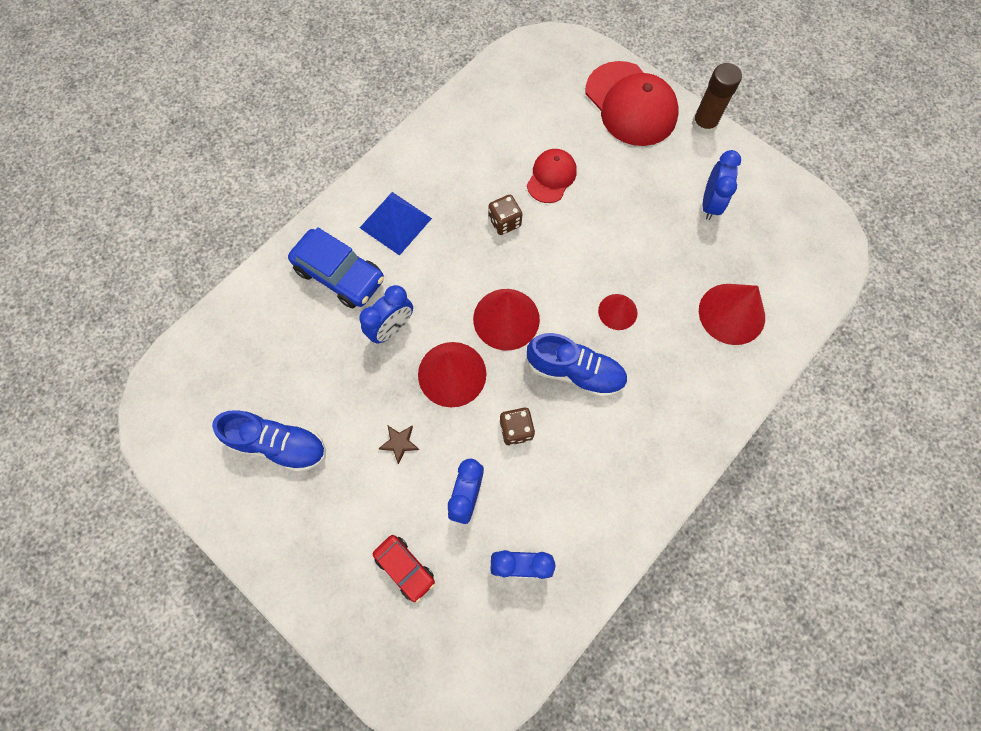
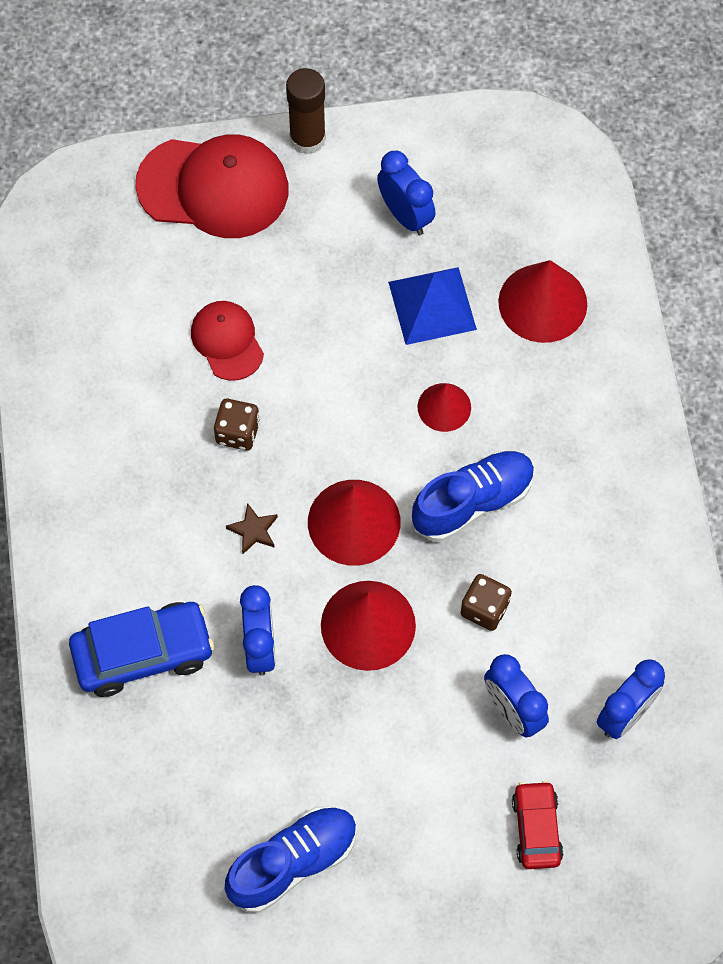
camera: 50 degrees left, 5 degrees down
(395, 223) = (132, 546): blue pyramid -> blue pyramid (432, 305)
(399, 443) = (399, 736): brown star -> brown star (253, 530)
(405, 568) = (536, 828): red car -> red car turned 90 degrees counterclockwise

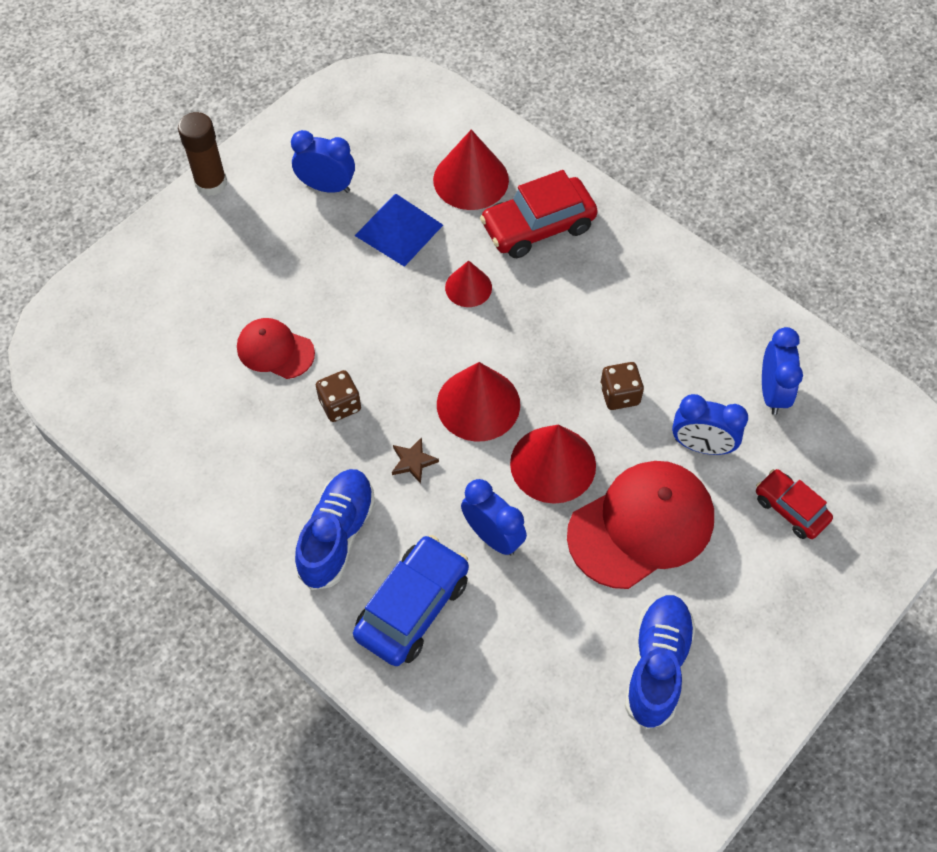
camera: 40 degrees left, 5 degrees down
(213, 187) = (170, 257): red cap -> red cap (641, 526)
(473, 502) = (546, 333): blue shoe -> blue shoe (337, 535)
(561, 395) = (538, 226): none -> red car

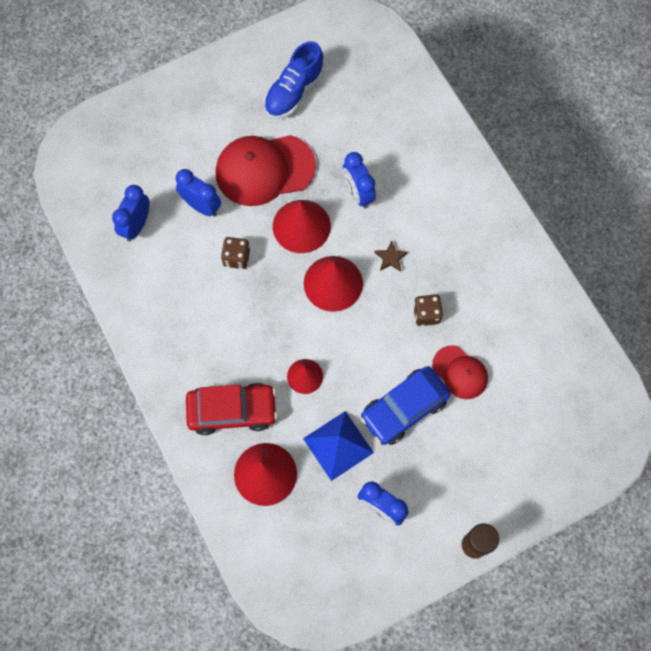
camera: 160 degrees left, 10 degrees up
(337, 535) = (454, 226): blue shoe -> none
(412, 607) = (422, 168): blue car -> blue car (404, 409)
(790, 509) = (169, 150): red car -> none

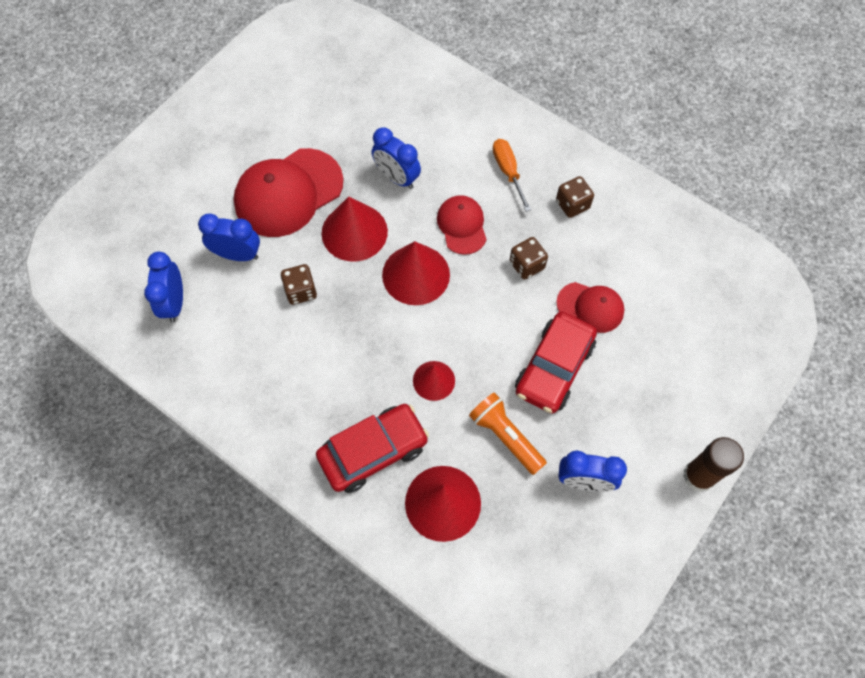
camera: 25 degrees left, 5 degrees down
(294, 92) = (282, 108): blue shoe -> none
(338, 445) = (505, 436): blue pyramid -> orange flashlight
(390, 258) = (462, 225): brown star -> red cap
(404, 409) = (554, 368): blue car -> red car
(452, 226) = (508, 171): none -> orange screwdriver
(491, 279) = (572, 204): none -> brown dice

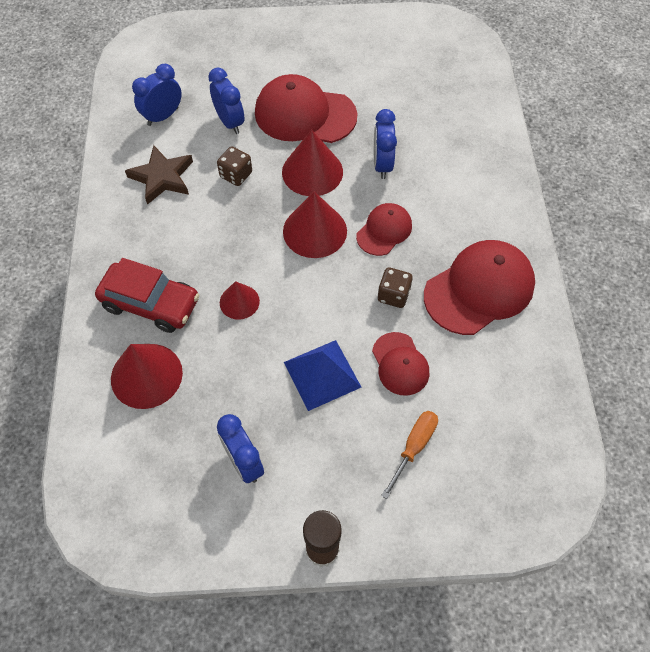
camera: 50 degrees right, 5 degrees down
(245, 351) = (162, 177): none -> brown star
(505, 436) = (235, 380): orange flashlight -> none
(508, 171) = (462, 227): orange screwdriver -> orange screwdriver (414, 446)
(554, 368) = (322, 374): red car -> blue pyramid
(572, 204) = (479, 289): brown dice -> red cap

